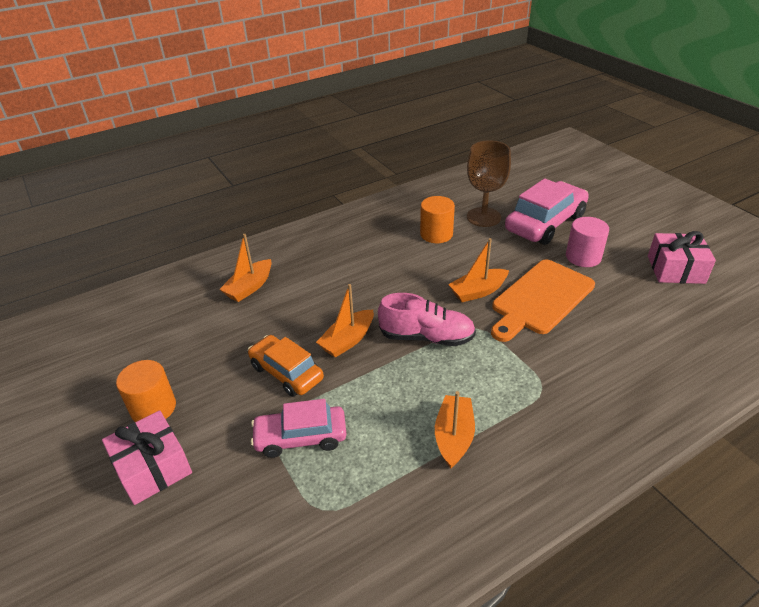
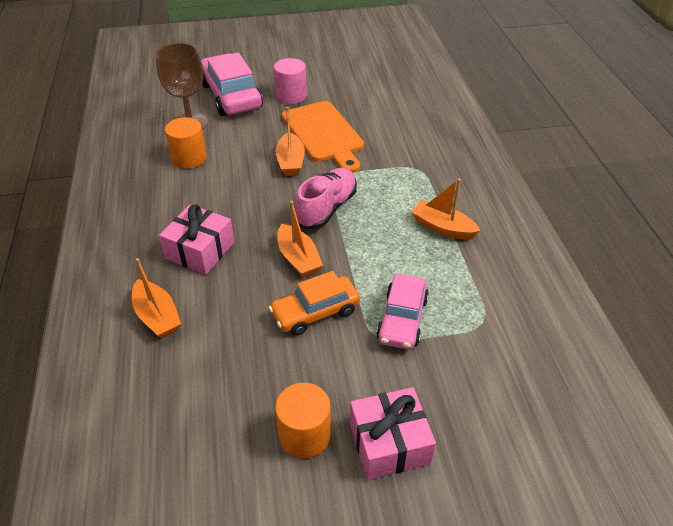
camera: 70 degrees left, 5 degrees up
(675, 269) = (338, 65): pink gift -> pink gift (200, 250)

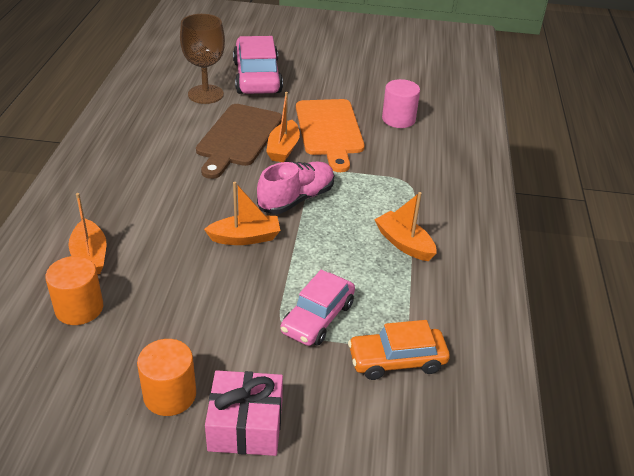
camera: 15 degrees right, 5 degrees down
(189, 158) = (189, 125): orange cylinder -> orange cylinder (79, 308)
(200, 250) = (157, 209): pink gift -> none
(242, 160) = (238, 138): none -> brown cutting board
(291, 96) = (315, 88): pink cylinder -> pink cylinder (398, 119)
(298, 258) = (245, 238): orange boat -> orange boat turned 90 degrees counterclockwise
(315, 312) = (236, 290): orange car -> orange car (397, 360)

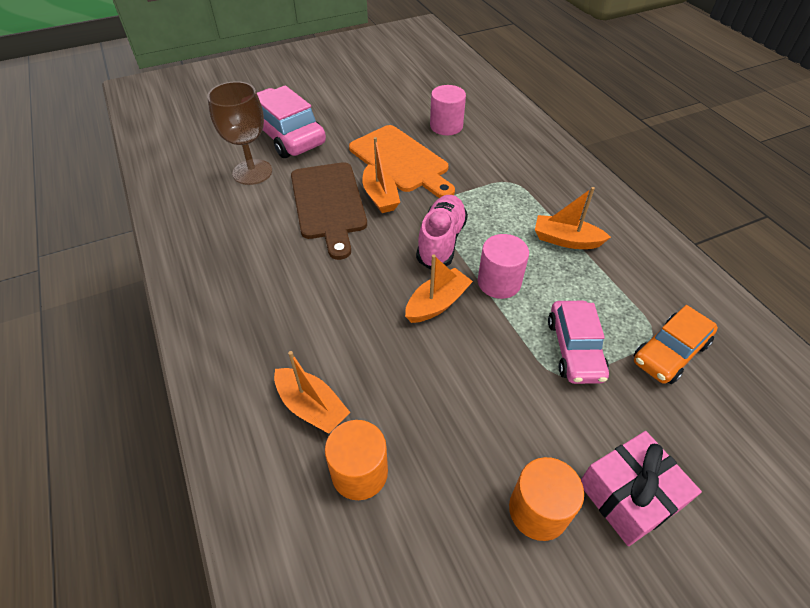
camera: 30 degrees left, 10 degrees up
(310, 246) = (499, 282): none -> pink cylinder

